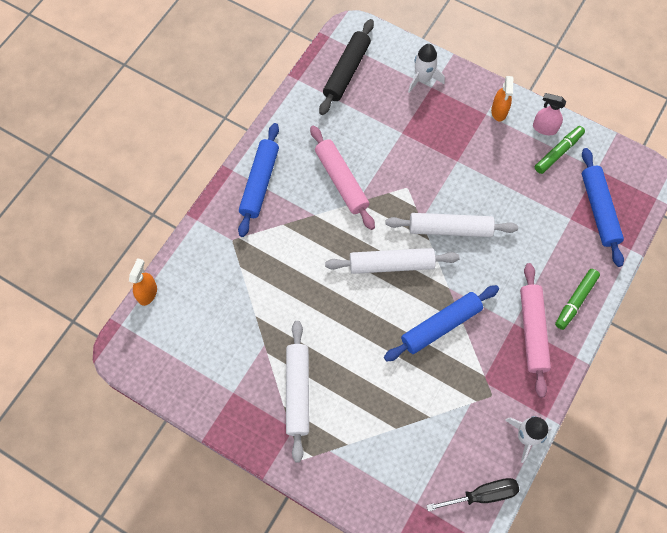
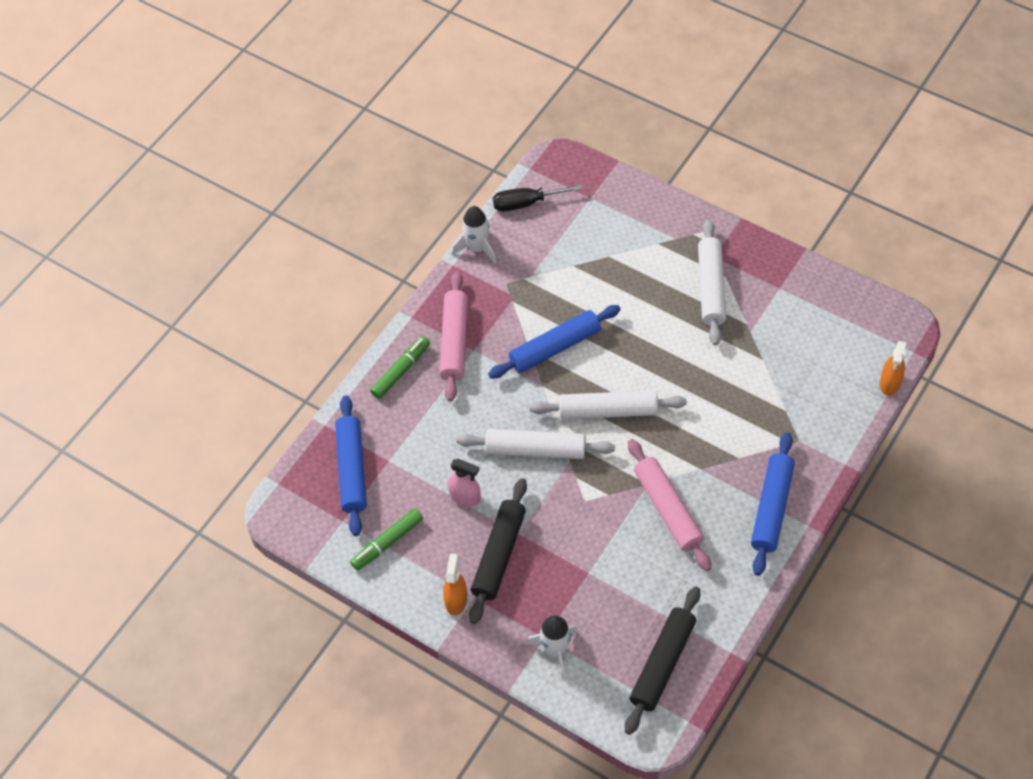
camera: 175 degrees left, 10 degrees down
(471, 144) = (499, 555): none -> black rolling pin
(544, 128) = (399, 576): pink spray bottle -> pink spray bottle (465, 497)

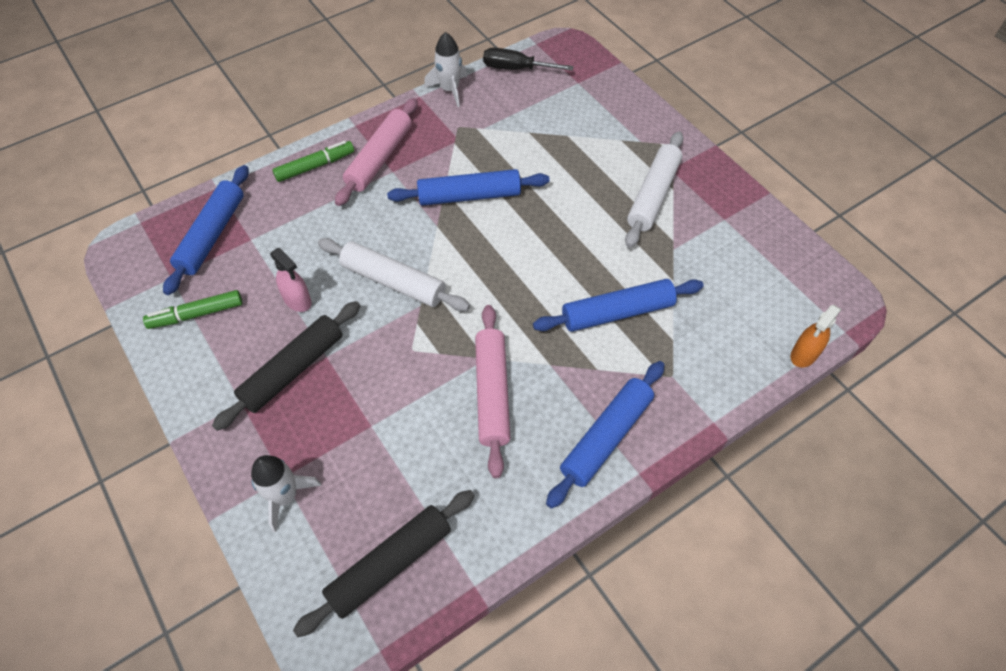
camera: 20 degrees right, 0 degrees up
(456, 600) = (221, 398): orange spray bottle -> none
(607, 411) = (486, 271): white rolling pin -> none
(731, 405) = (617, 312): none -> blue rolling pin

